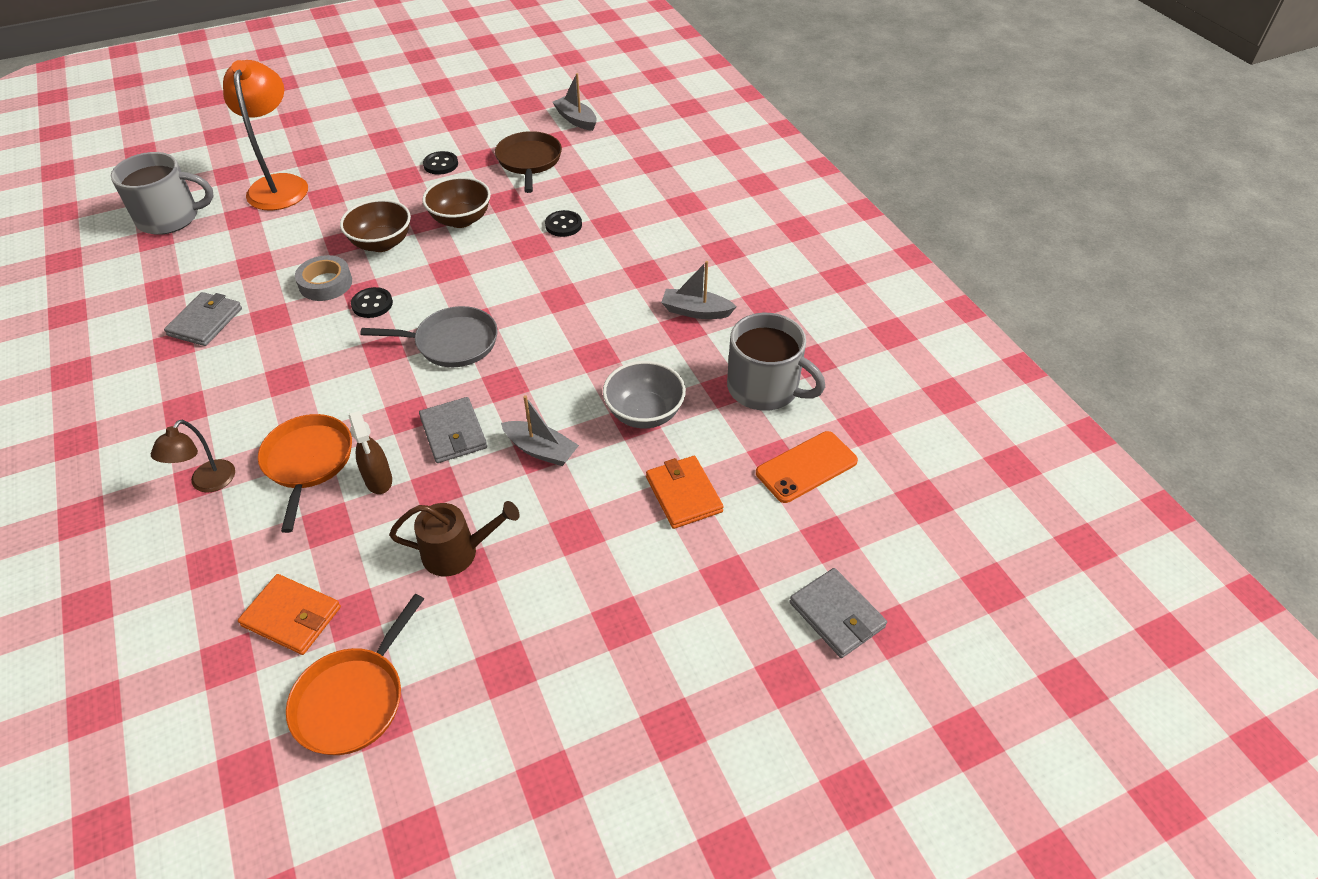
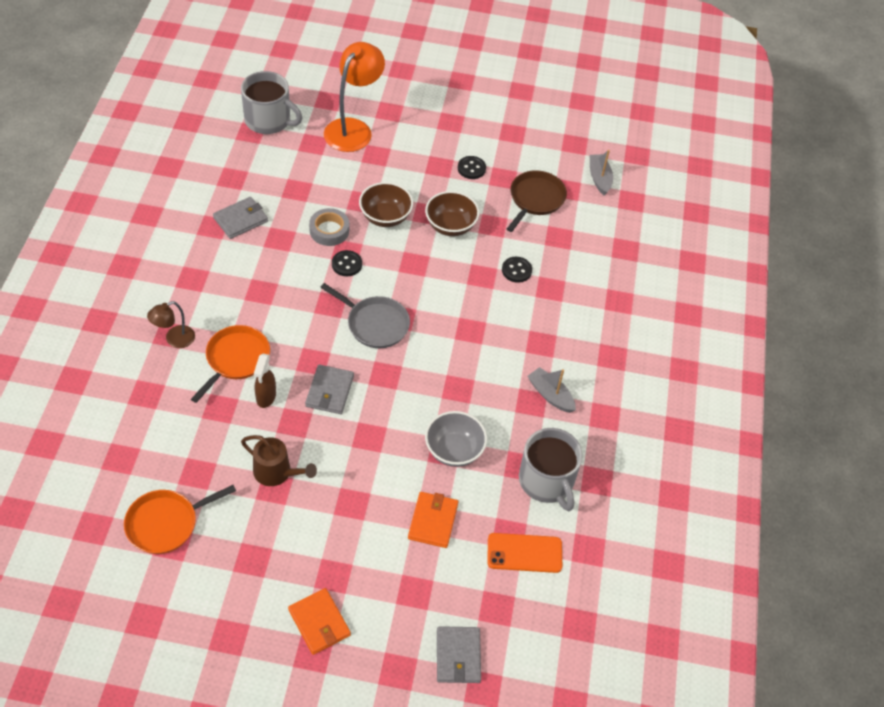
camera: 30 degrees right, 5 degrees up
(292, 616) = (166, 454): orange wallet -> orange wallet (319, 623)
(541, 450) = (371, 436): grey boat -> none

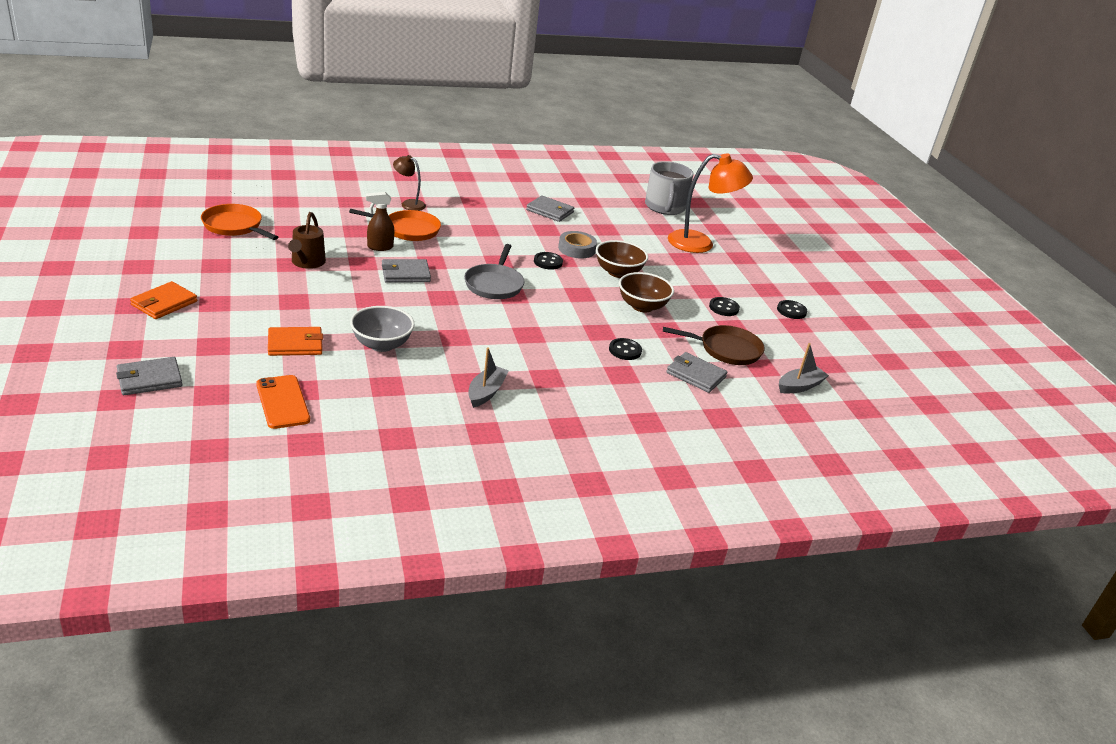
camera: 65 degrees right, 20 degrees down
(491, 124) = (791, 311): none -> black button
(547, 481) = (377, 404): grey mug -> none
(565, 238) = (695, 375): none -> grey wallet

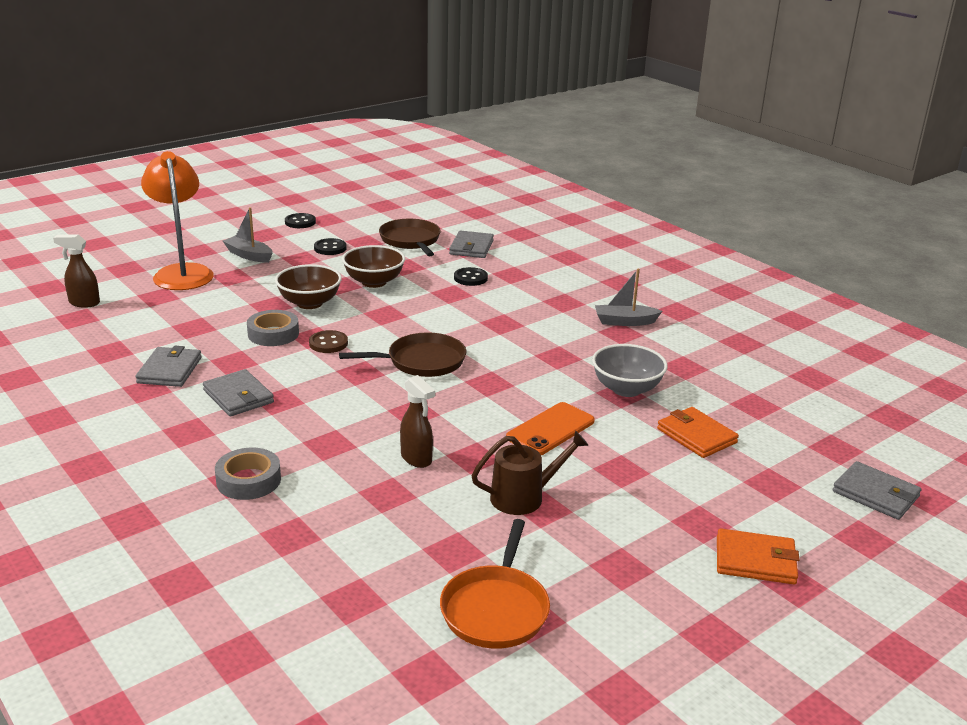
camera: 110 degrees left, 5 degrees down
(282, 402) = (785, 407): orange phone -> orange phone (550, 429)
(405, 274) = (464, 419): grey wallet -> grey wallet (238, 396)
(408, 229) = (339, 454): orange pan -> none
(409, 204) = (248, 480): brown lamp -> grey tape
(494, 284) = (422, 361): grey pan -> brown pan
(548, 262) = (328, 343): black button -> brown button
(664, 207) = (84, 303): grey mug -> brown spray bottle
(800, 386) = (435, 212): grey boat -> grey boat (249, 255)

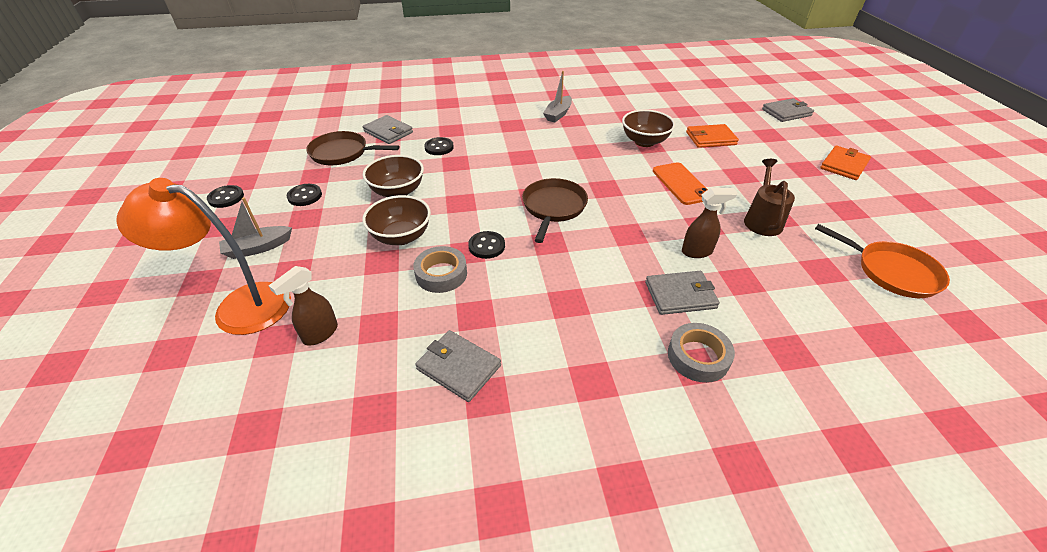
camera: 60 degrees left, 15 degrees up
(84, 303) = (221, 414): brown spray bottle -> brown spray bottle (320, 334)
(238, 396) = (545, 327): grey wallet -> grey wallet (680, 295)
(328, 343) = (486, 246): brown button -> black button
(626, 389) = (644, 141): grey bowl -> brown bowl

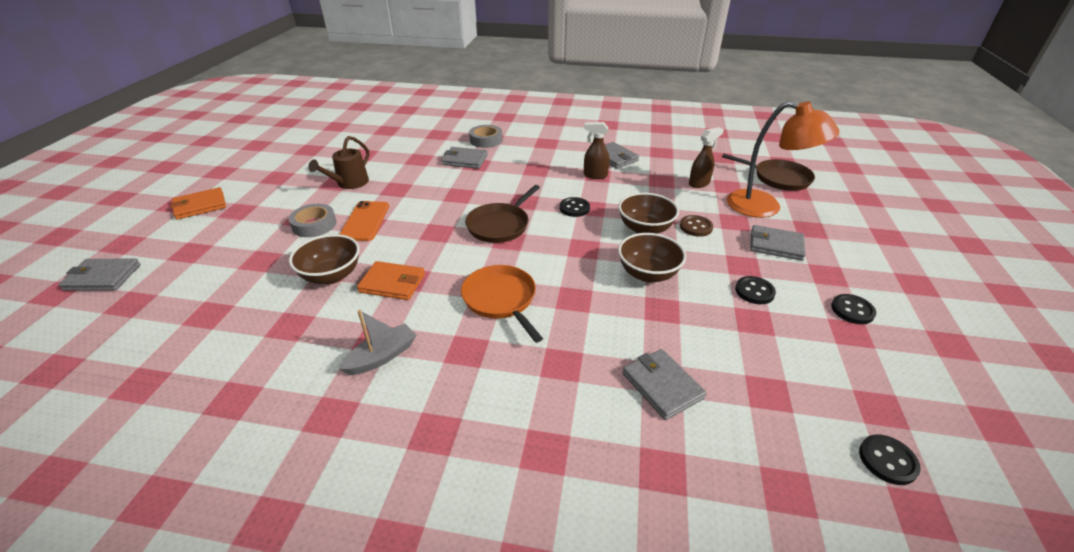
camera: 160 degrees left, 5 degrees down
(258, 248) = (775, 245): grey boat -> grey wallet
(342, 153) = (728, 353): brown pan -> brown pan (778, 178)
(343, 252) = (696, 227): none -> brown button
(439, 147) = (588, 330): black button -> black button (887, 460)
(441, 274) = (615, 198): grey tape -> grey tape (314, 225)
(697, 252) = (424, 176): brown spray bottle -> brown spray bottle (595, 175)
(710, 138) = (256, 262): orange wallet -> orange wallet (392, 283)
(892, 272) = (326, 146): orange pan -> orange pan (501, 299)

